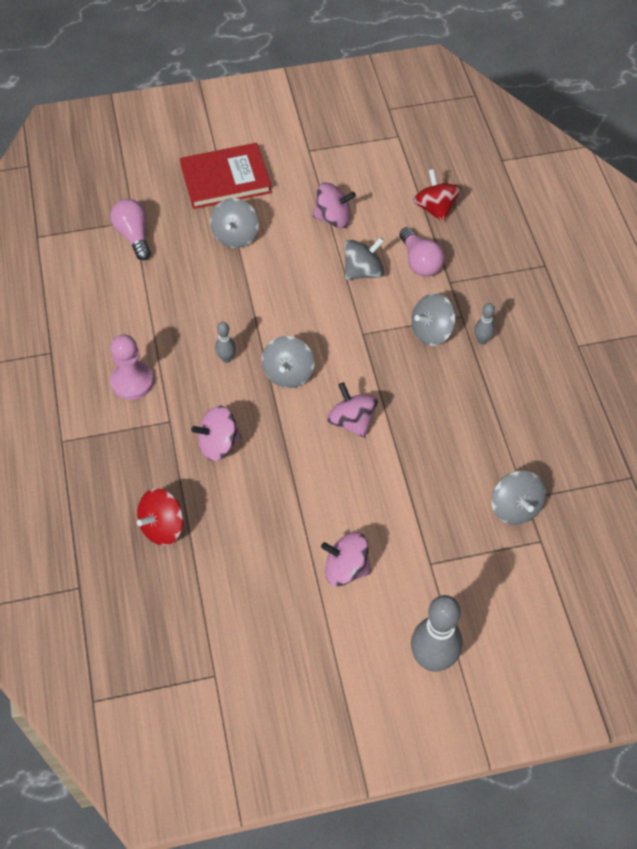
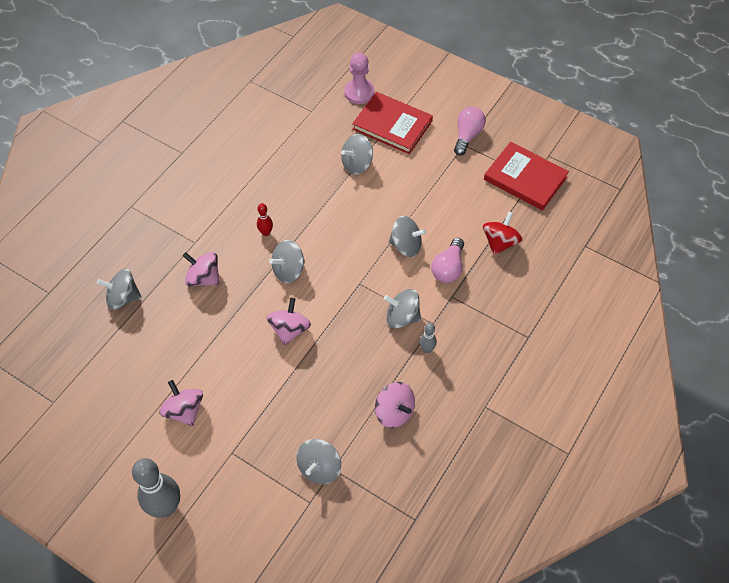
camera: 45 degrees right, 0 degrees up
(132, 381) = (202, 203): pink pawn -> pink pawn (359, 92)
(134, 235) = (301, 120): pink light bulb -> pink light bulb (467, 136)
(163, 527) = (123, 298): red spinning top -> grey spinning top
(226, 358) = (266, 232): grey bowling pin -> red bowling pin
(333, 218) = (427, 198): pink spinning top -> pink spinning top (394, 412)
(392, 141) = (525, 178): none -> red book

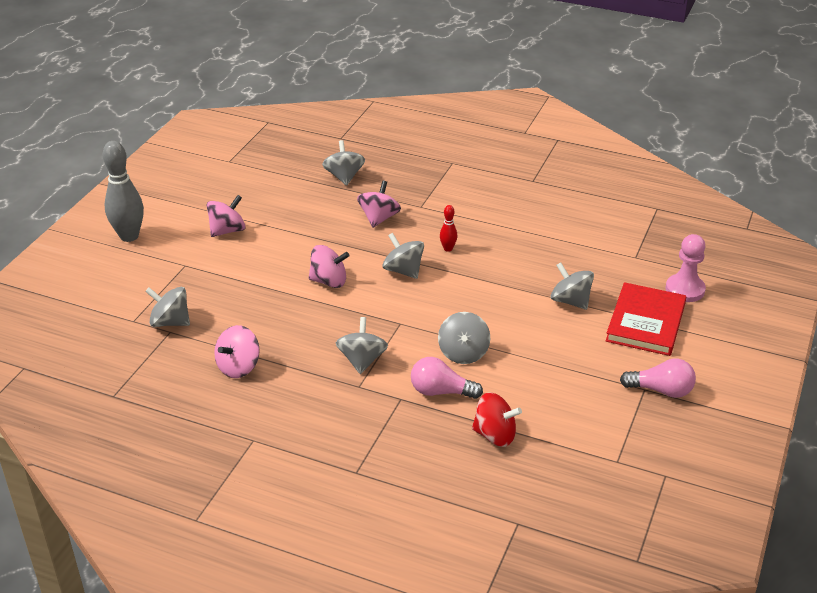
camera: 80 degrees right, 20 degrees down
(427, 349) = (322, 384): grey bowling pin -> none
(525, 178) = (612, 452): red book -> none

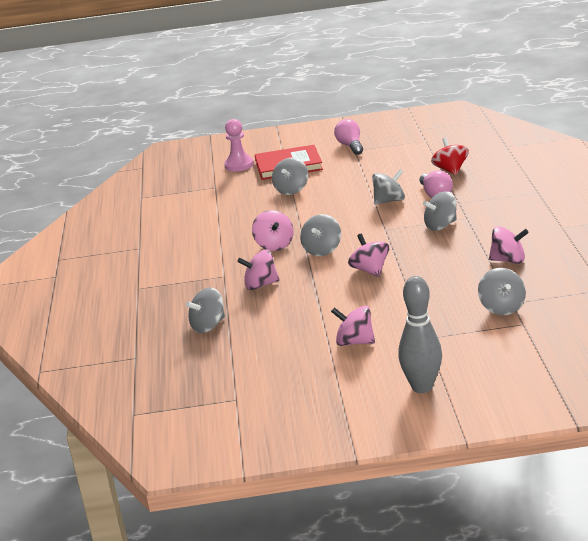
camera: 115 degrees left, 10 degrees down
(448, 249) = (274, 245): red bowling pin -> pink spinning top

